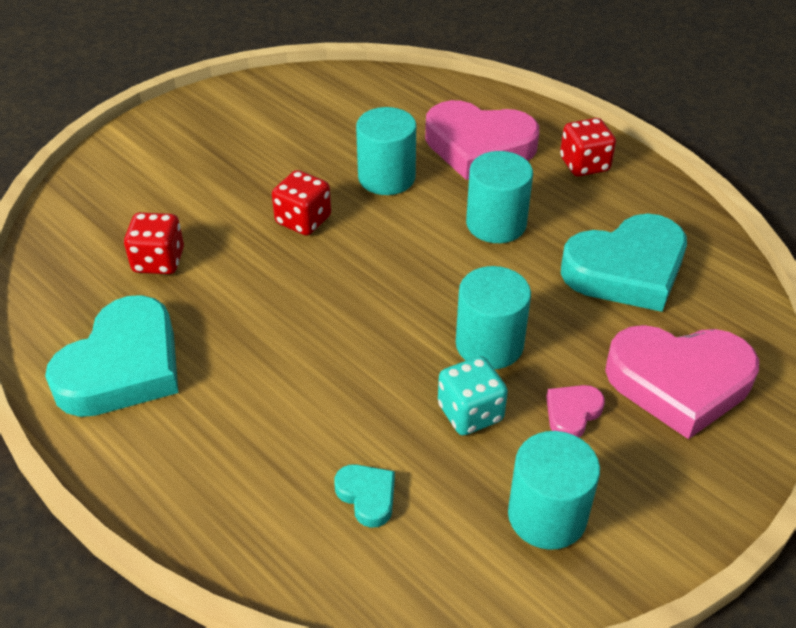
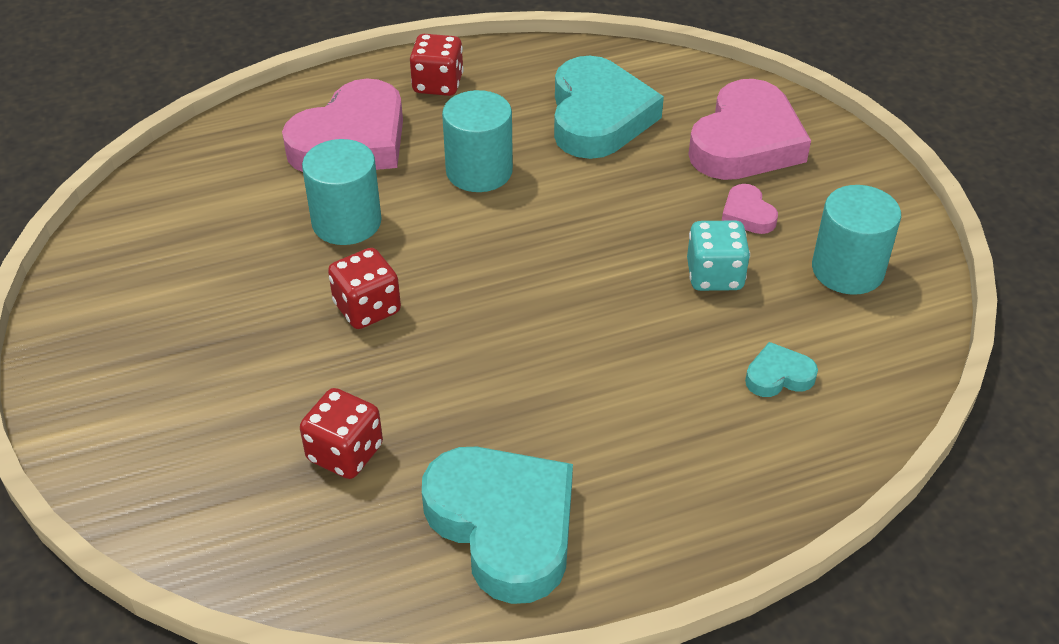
camera: 65 degrees left, 0 degrees up
(489, 344) = (638, 234): turquoise cylinder -> none

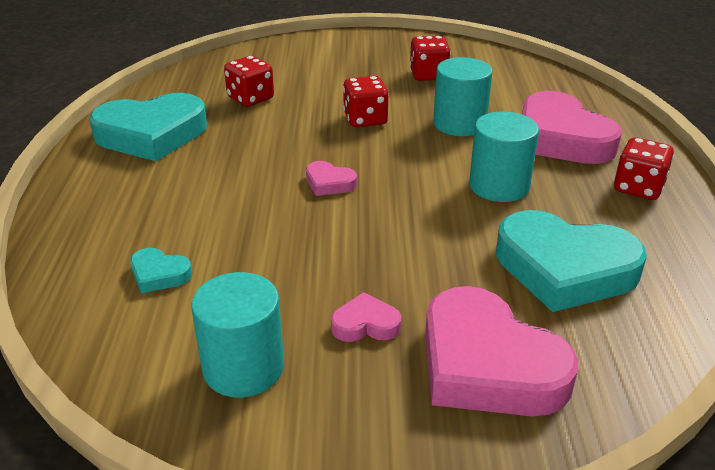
camera: 110 degrees right, 10 degrees down
(203, 277) = (428, 75): none -> red dice
(538, 299) = (329, 183): none -> pink heart
(714, 275) = (295, 276): turquoise dice -> none
(778, 376) = (159, 274): turquoise heart -> turquoise heart turned 105 degrees clockwise

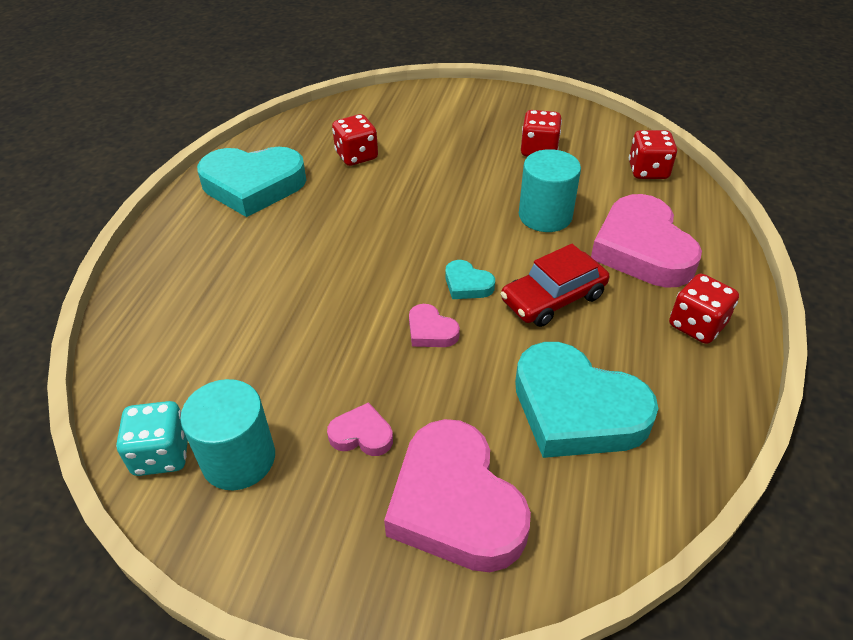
camera: 15 degrees right, 10 degrees up
(154, 379) = (162, 454): none -> turquoise dice
(159, 274) = (204, 344): turquoise heart -> turquoise heart (467, 284)
(329, 183) = (391, 267): pink heart -> pink heart (431, 331)
(365, 119) = (454, 197): red dice -> red dice (648, 171)
(499, 186) = (553, 298): turquoise cylinder -> red car

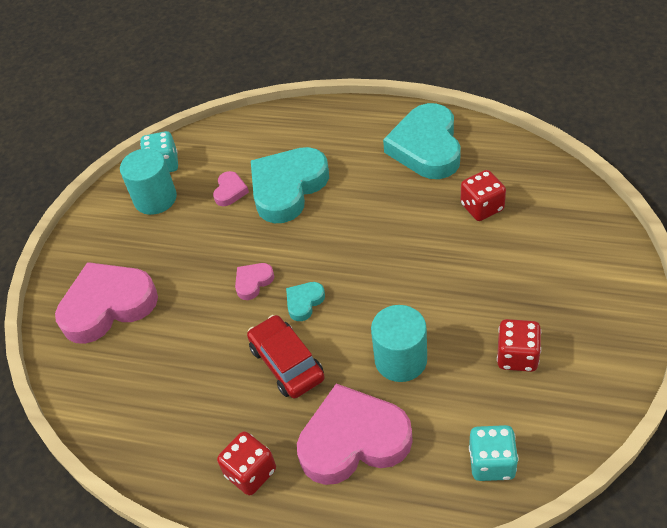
camera: 95 degrees right, 5 degrees up
(362, 435) = (165, 253): pink heart -> pink heart (230, 191)
(576, 409) = (171, 374): turquoise heart -> turquoise heart (288, 188)
(648, 171) = (491, 463): red dice -> turquoise dice

